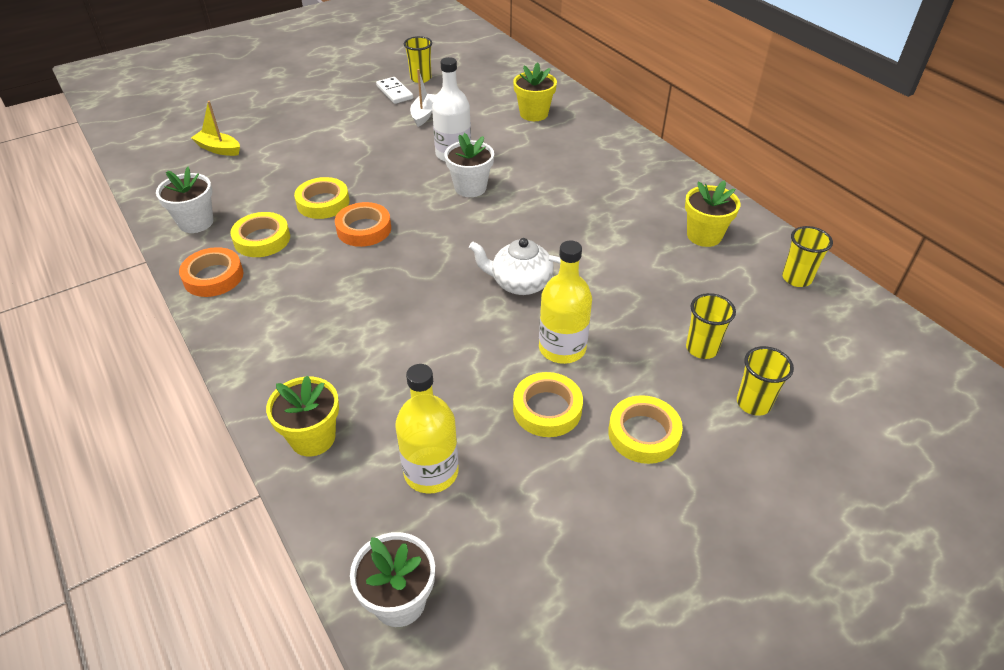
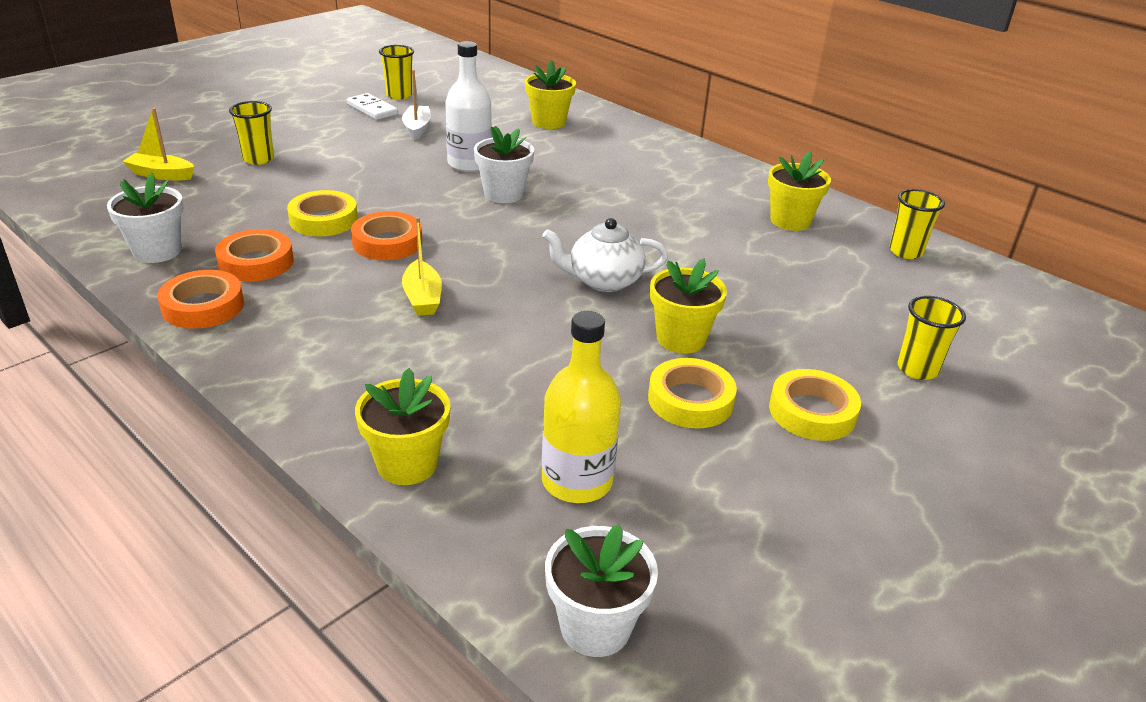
camera: 15 degrees left, 10 degrees down
(262, 239) = (256, 262): yellow tape -> orange tape
(373, 286) = (422, 298): none -> yellow boat
(562, 348) = (681, 339): yellow bottle -> yellow flower pot
(701, 348) = (837, 324): yellow cup -> yellow cup (258, 159)

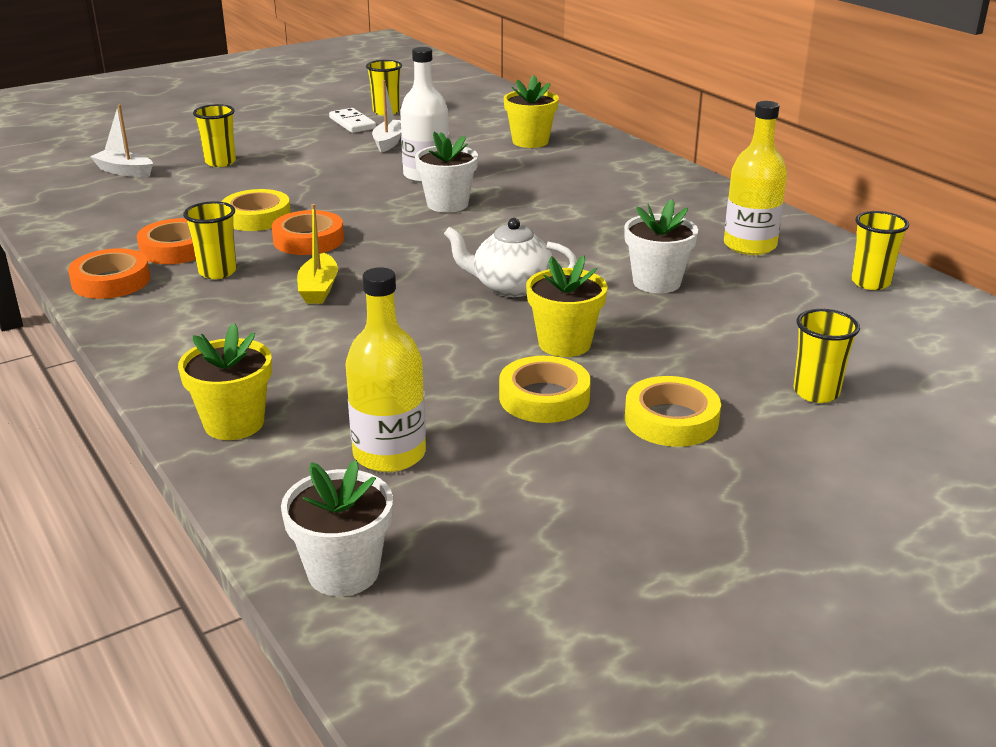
camera: 15 degrees right, 5 degrees down
(157, 251) = (91, 234): white flower pot -> white flower pot (656, 282)
(161, 174) = (124, 171): yellow boat -> white boat
(311, 286) = (217, 272): none -> yellow cup
(790, 221) = (749, 245): yellow flower pot -> yellow bottle

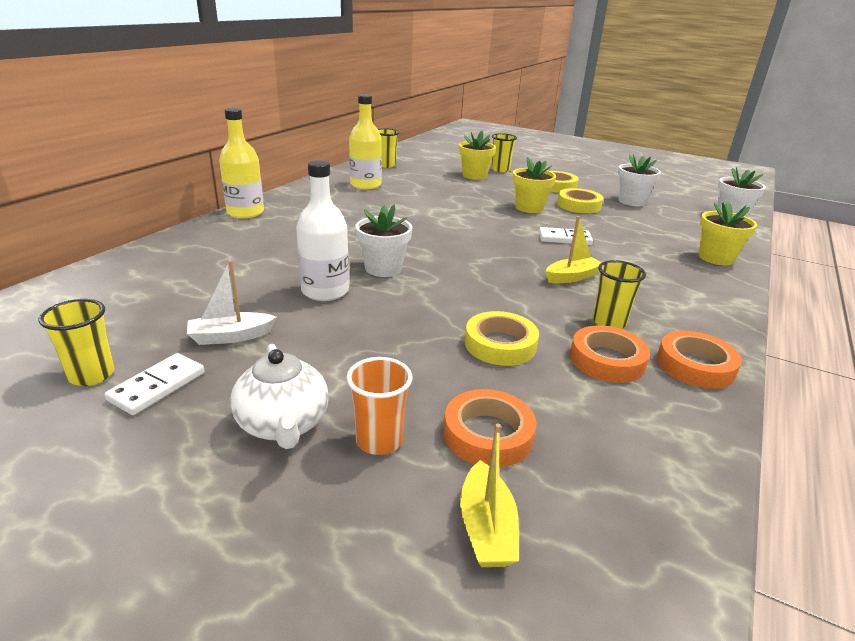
camera: 120 degrees left, 0 degrees up
(124, 171) = (486, 528): white boat -> yellow boat
(220, 162) = (379, 440): yellow cup -> orange cup
(308, 240) = (511, 304): orange tape -> orange tape (488, 434)
(389, 454) = (666, 223): yellow bottle -> yellow bottle (245, 212)
(421, 326) = (564, 239): none -> white domino
(510, 287) = (489, 227): white teapot -> white teapot (283, 425)
(530, 141) = (197, 265): yellow flower pot -> yellow flower pot (474, 176)
(656, 282) = (437, 198): white flower pot -> white flower pot (631, 201)

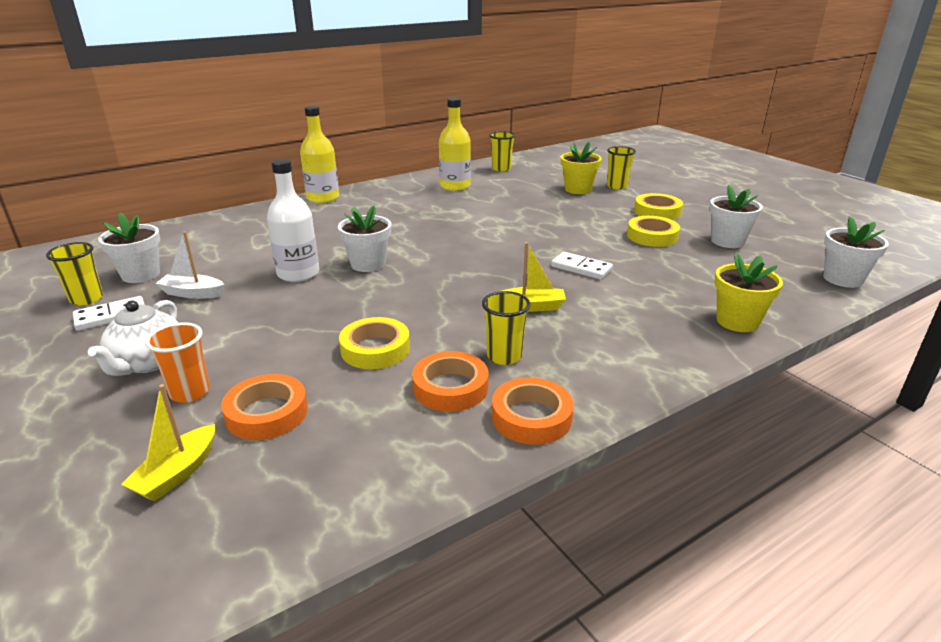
camera: 30 degrees right, 0 degrees up
(131, 331) = (141, 275): none -> white flower pot
(529, 208) = (589, 231): yellow flower pot -> none

